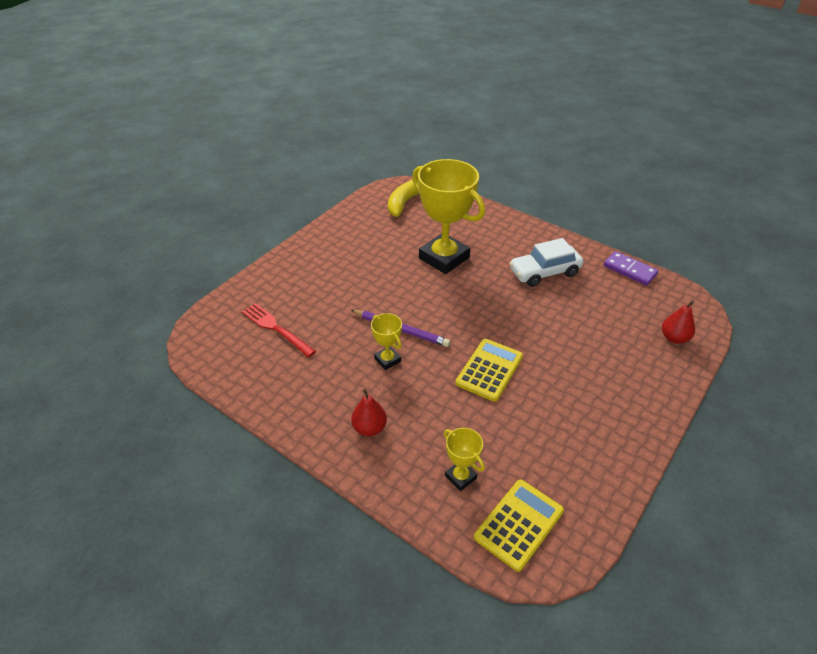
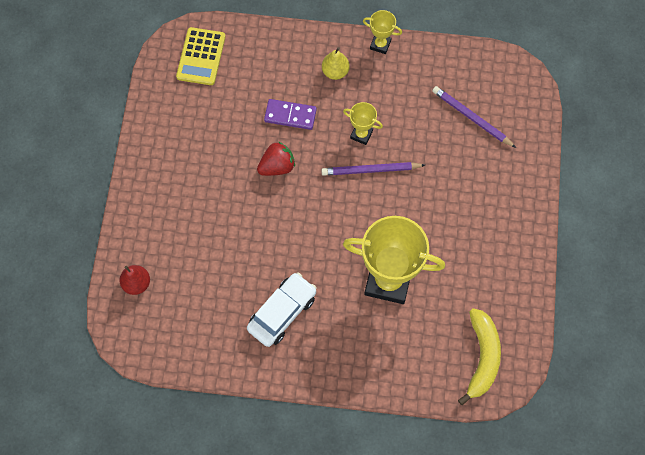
camera: 150 degrees right, 25 degrees up
(275, 328) = (472, 118): red fork -> purple pencil
(369, 428) = (335, 72): red pear -> yellow pear
(460, 477) = (253, 68): yellow trophy -> yellow trophy (380, 45)
(489, 370) = (277, 166): yellow calculator -> red strawberry
(629, 270) = (200, 361): purple domino -> purple domino (290, 115)

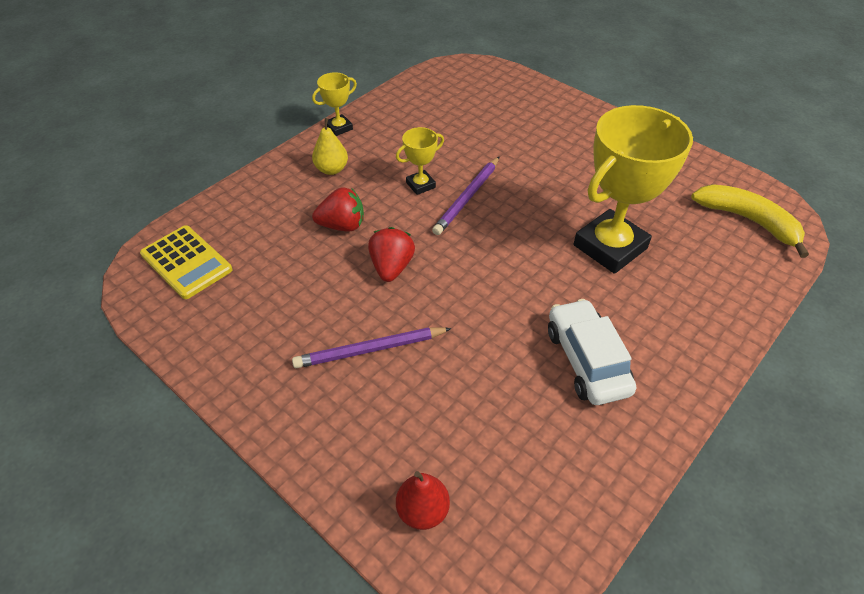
camera: 55 degrees left, 20 degrees down
(290, 115) = (342, 225): purple domino -> red strawberry
(472, 118) = (476, 110): purple pencil -> purple pencil (370, 349)

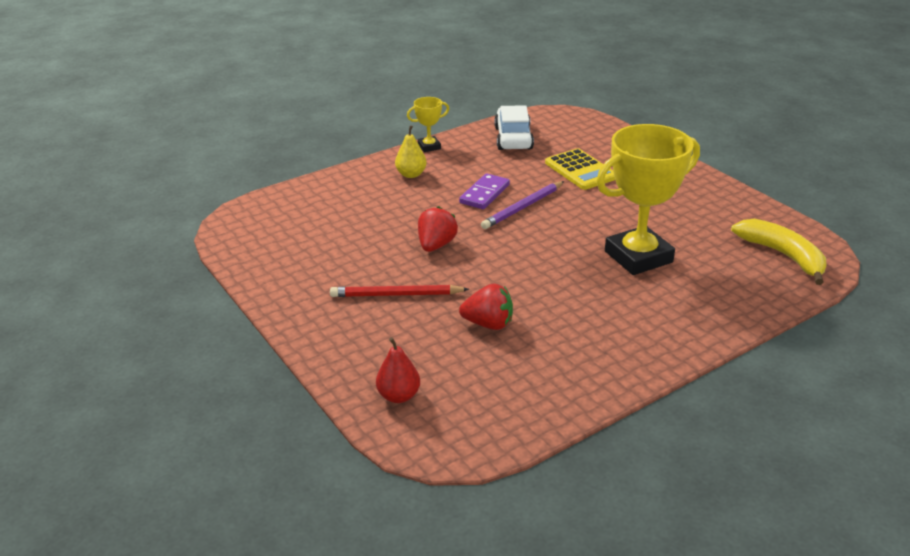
camera: 15 degrees right, 15 degrees down
(186, 262) = (269, 220): yellow calculator -> yellow calculator (580, 170)
(342, 225) = (405, 213): red strawberry -> red strawberry (488, 324)
(370, 349) = (396, 294): purple pencil -> red pencil
(420, 185) = (484, 194): yellow trophy -> purple domino
(586, 360) = (579, 328): white car -> white car (513, 138)

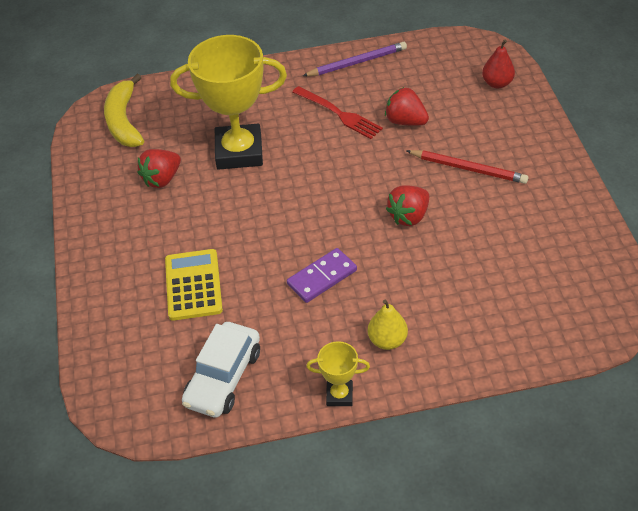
camera: 155 degrees left, 15 degrees up
(523, 207) = (295, 244): purple pencil -> purple pencil (357, 62)
(567, 314) = (339, 114): none -> red fork
(685, 222) = (162, 179): none -> red strawberry

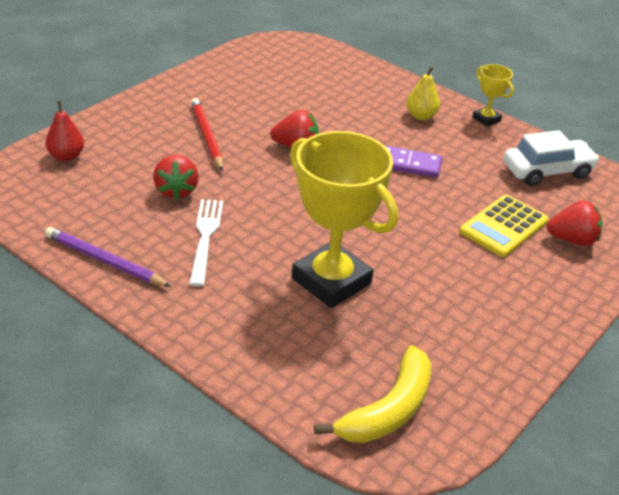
camera: 135 degrees left, 10 degrees down
(162, 179) = (428, 317): red strawberry -> red strawberry (572, 240)
(339, 114) = (205, 237): red fork -> white fork

